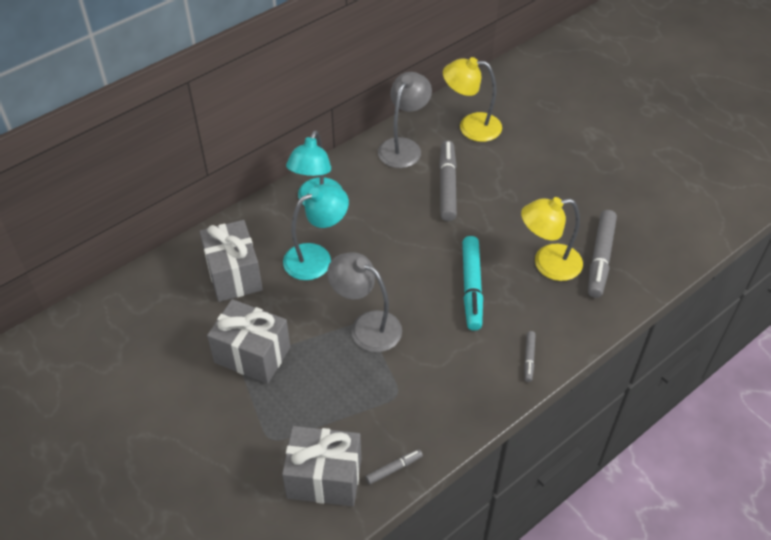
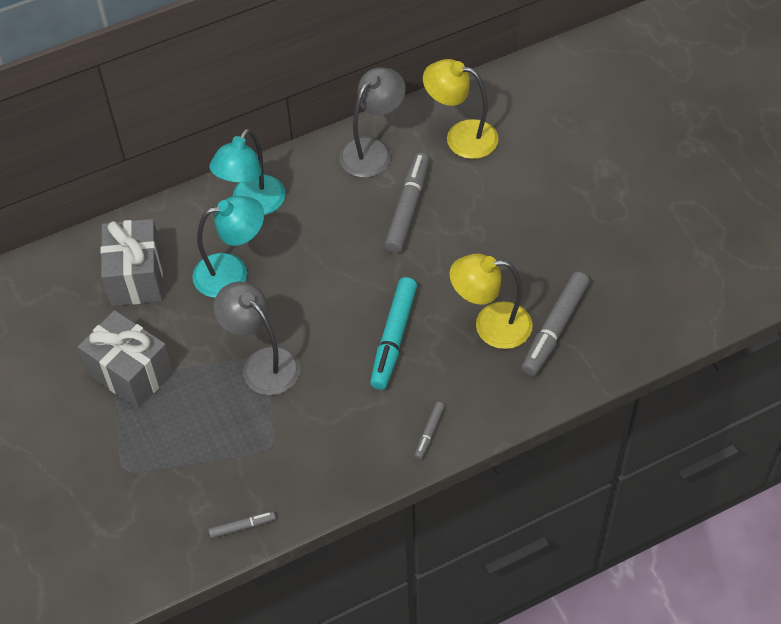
camera: 15 degrees right, 5 degrees up
(324, 478) = (167, 522): grey gift -> none

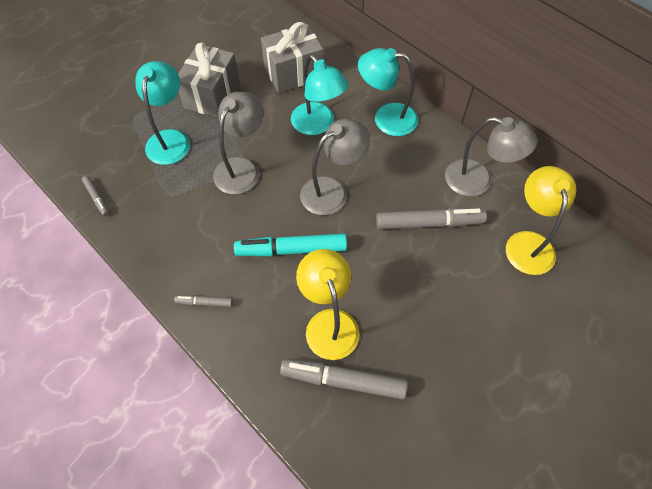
camera: 70 degrees right, 5 degrees up
(183, 432) = (170, 139): none -> turquoise lamp
(332, 282) = (332, 190): none -> grey lamp

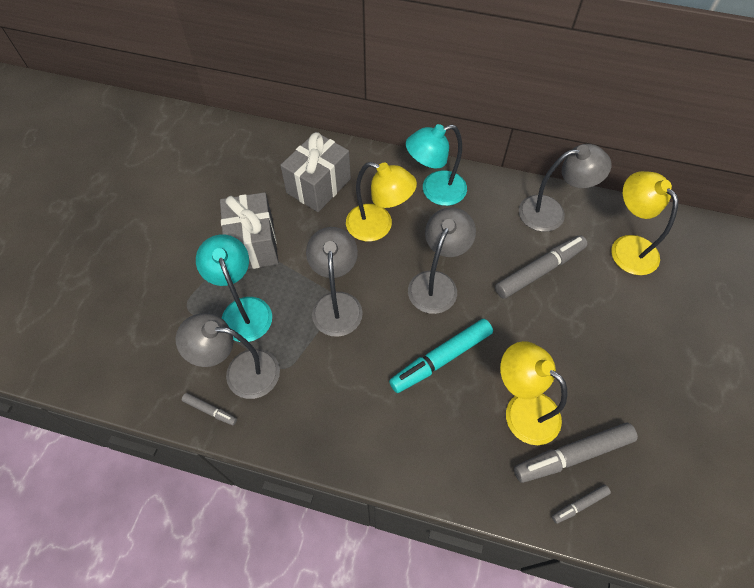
camera: 30 degrees left, 0 degrees up
(137, 182) = (241, 372): none -> grey lamp
(204, 302) = (398, 456): grey marker -> grey marker (579, 505)
(318, 125) = (378, 226): turquoise lamp -> yellow lamp

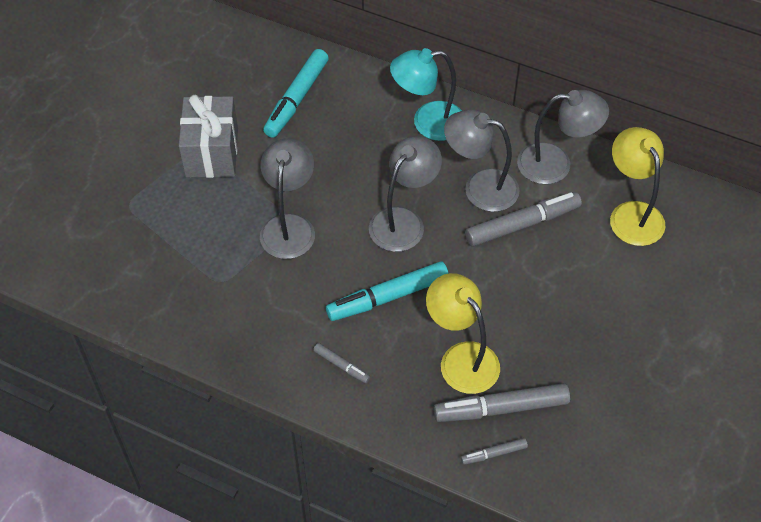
camera: 10 degrees right, 5 degrees down
(210, 410) = (136, 309): grey marker -> grey marker (341, 366)
(241, 372) = (174, 278): grey lamp -> grey lamp (480, 187)
(243, 310) = (188, 218): turquoise lamp -> none
(318, 186) = (296, 99): grey gift -> turquoise marker
(378, 226) = (353, 152): yellow lamp -> none

